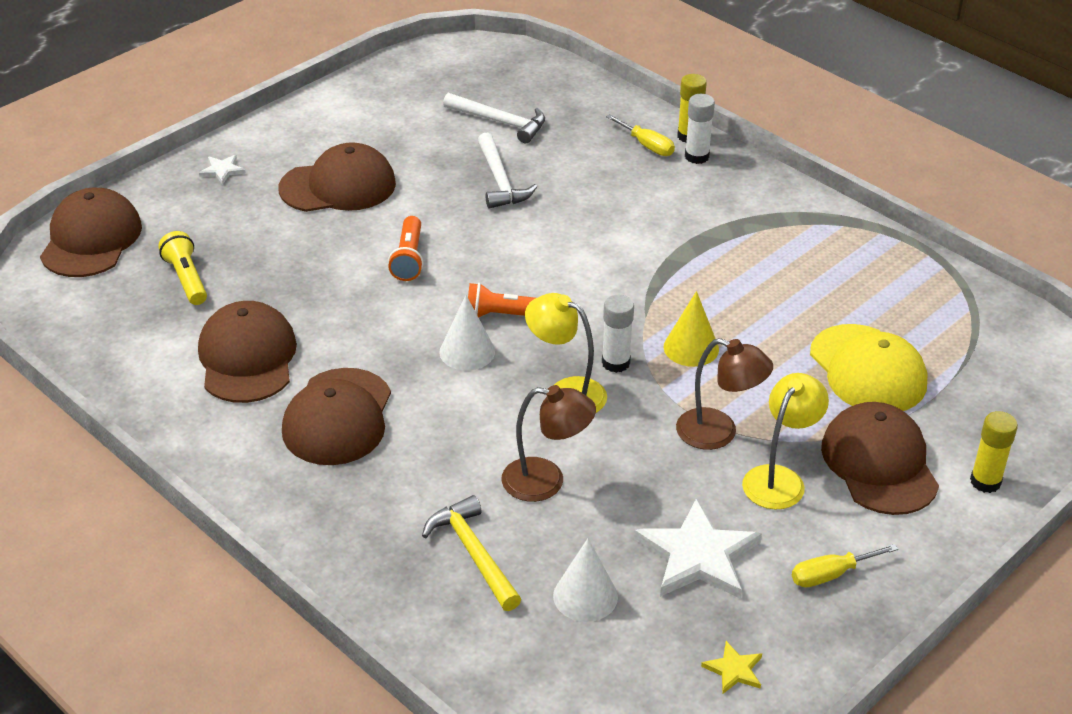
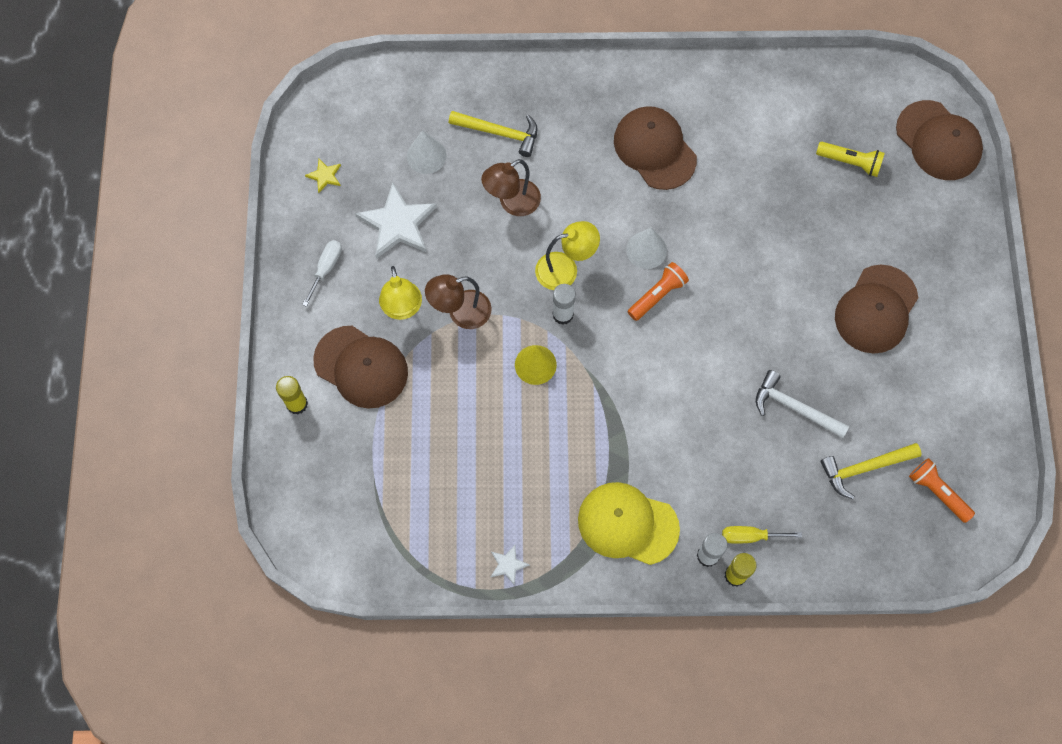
camera: 135 degrees right, 30 degrees up
(222, 170) = (955, 258): white star -> white star (508, 565)
(247, 358) = (746, 143): brown cap -> none
(408, 258) = (761, 289): orange flashlight -> orange flashlight (937, 492)
(500, 122) = (864, 468): white hammer -> yellow hammer
(830, 575) = (326, 268): yellow screwdriver -> white screwdriver
(868, 369) = (425, 438): yellow cap -> yellow cap (627, 524)

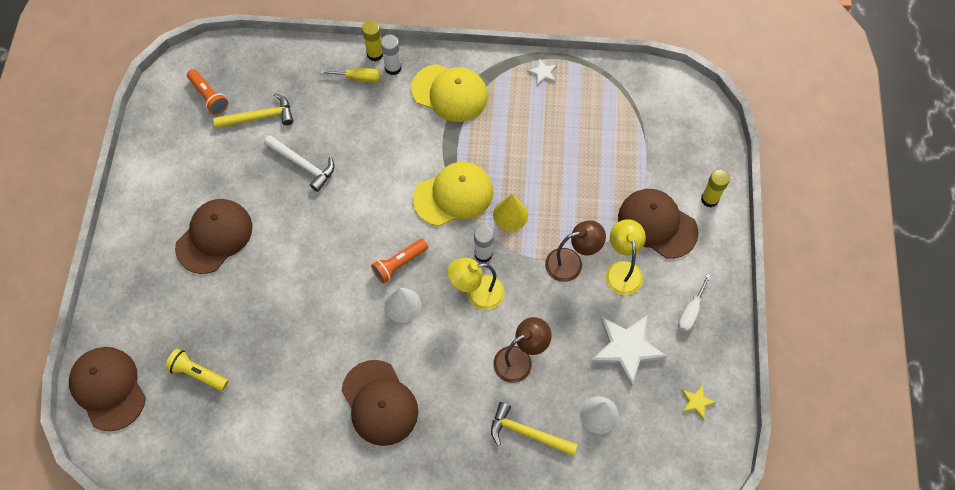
camera: 175 degrees left, 5 degrees down
(605, 383) = (453, 195): none -> yellow cap

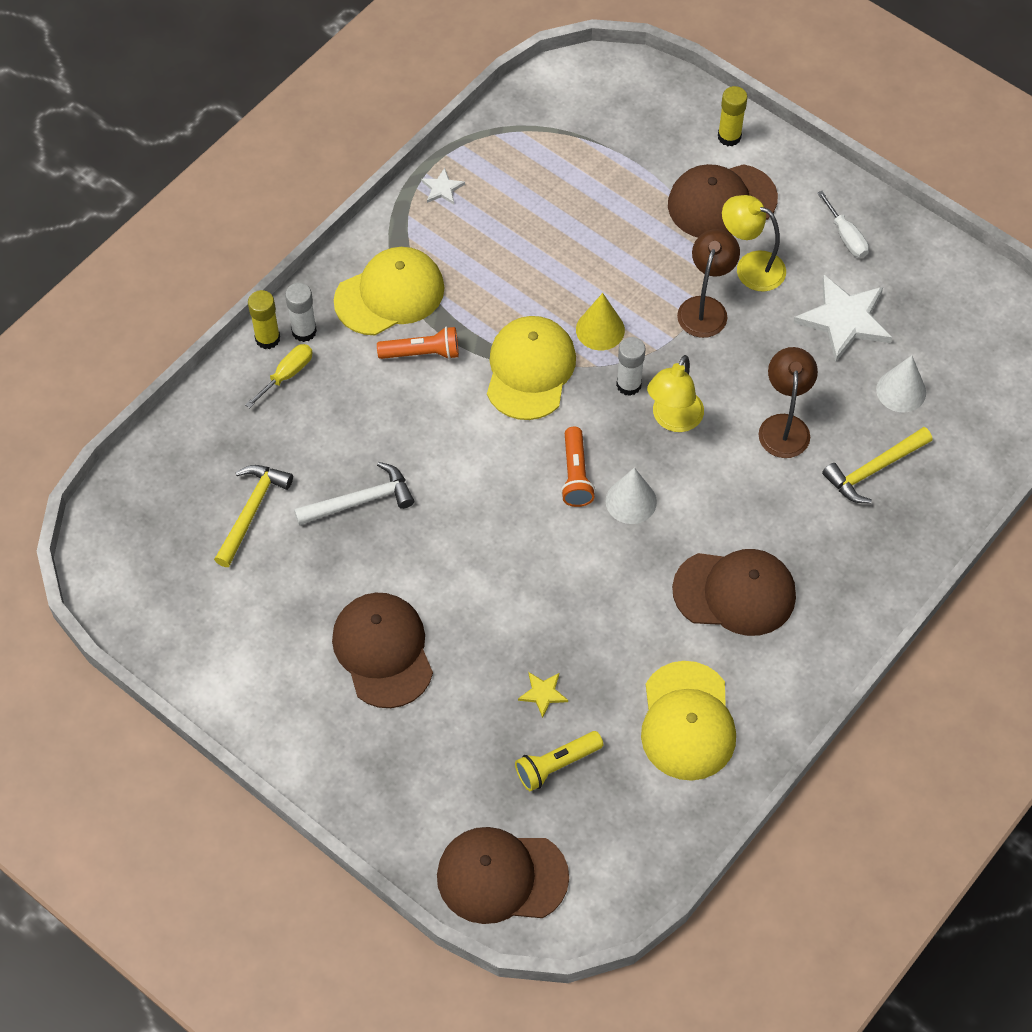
camera: 55 degrees left, 5 degrees down
(208, 96) = (171, 551): orange flashlight -> orange flashlight (422, 353)
(272, 429) = (687, 721): none -> yellow cap
(696, 402) = (949, 296): yellow star -> yellow star (543, 693)

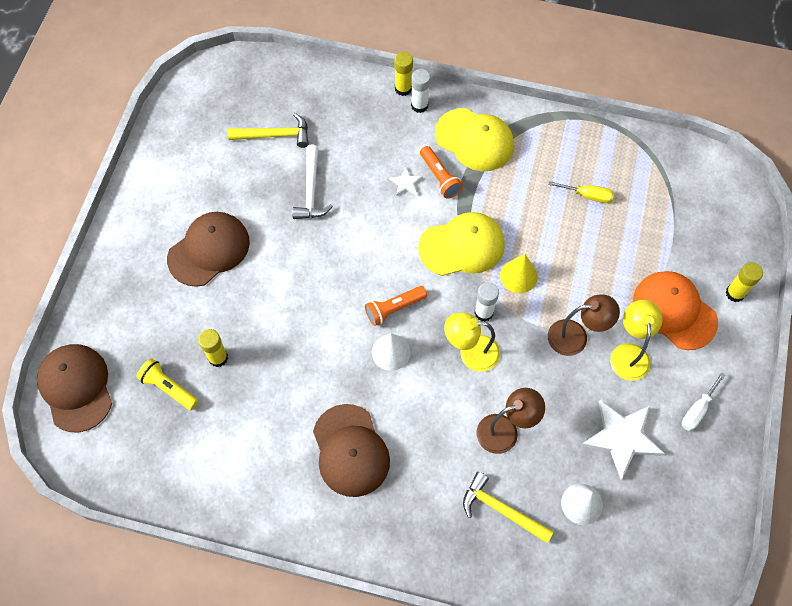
camera: 65 degrees right, 5 degrees up
(287, 375) = (382, 110): yellow screwdriver -> yellow screwdriver (588, 195)
(360, 500) = (311, 190): white hammer -> white hammer turned 45 degrees clockwise
(442, 188) = (575, 134): white star -> white star (406, 183)
(543, 693) = (218, 357): yellow star -> yellow glue stick
(687, 721) = (235, 459): yellow cap -> none
(721, 202) = (674, 311): brown cap -> orange cap

